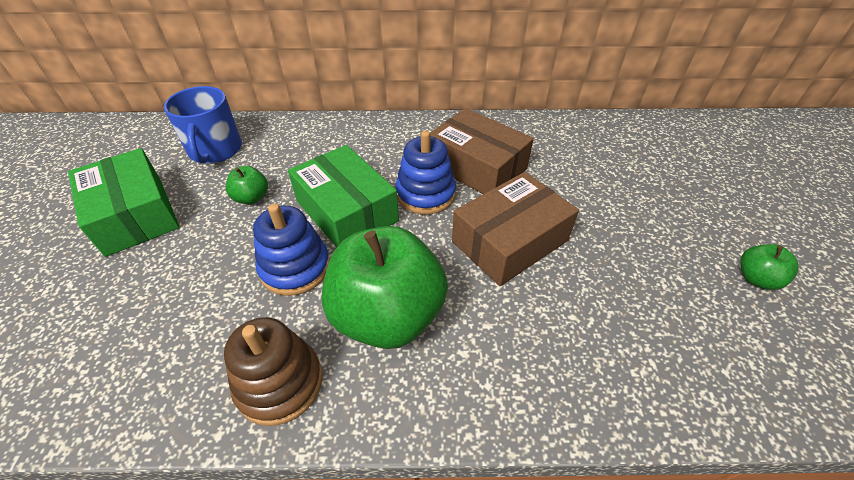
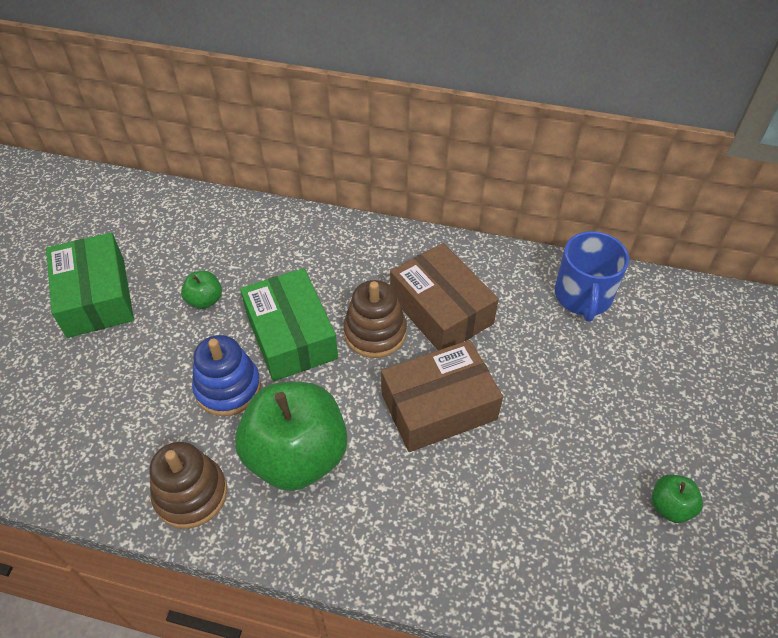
camera: 15 degrees right, 5 degrees up
(215, 150) = (181, 233): blue mug -> blue mug (583, 296)
(425, 194) = (375, 332): blue stacking toy -> brown stacking toy

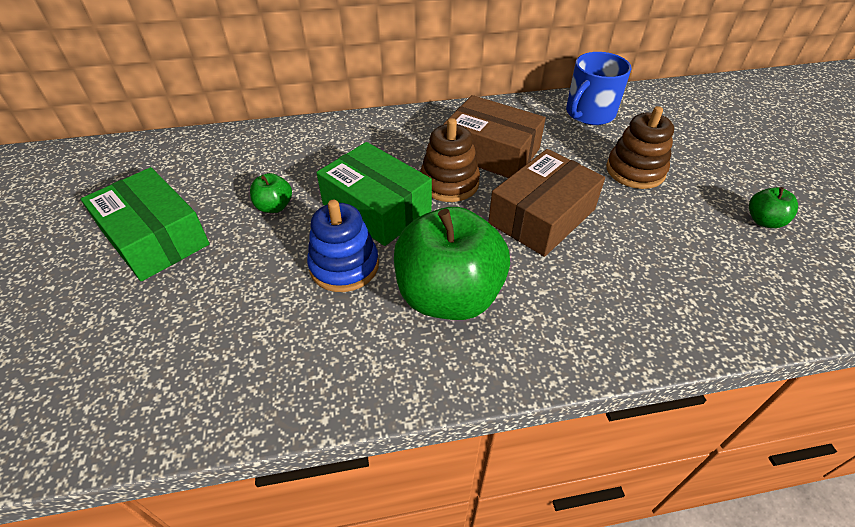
camera: 25 degrees left, 5 degrees down
(191, 494) = (367, 367): brown stacking toy -> brown stacking toy (635, 171)
(583, 296) = (589, 113): blue mug -> blue mug turned 60 degrees clockwise

